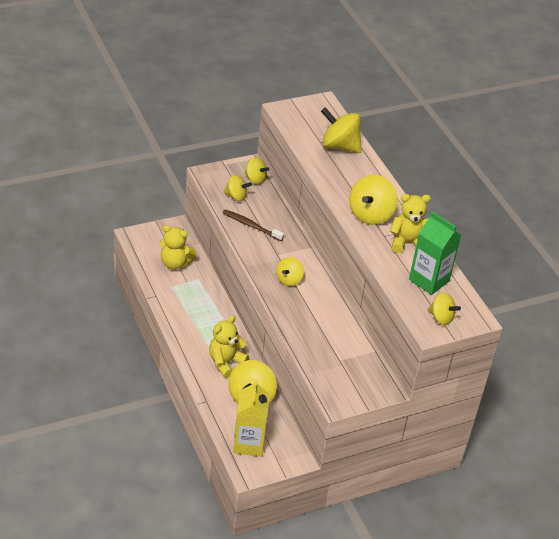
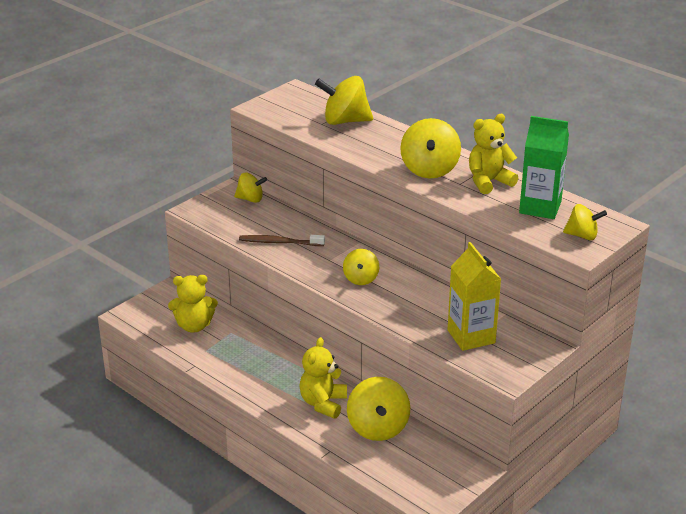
camera: 20 degrees left, 10 degrees down
(236, 196) = (241, 221): yellow spinning top -> none
(249, 443) = (410, 475): yellow carton -> yellow carton (471, 336)

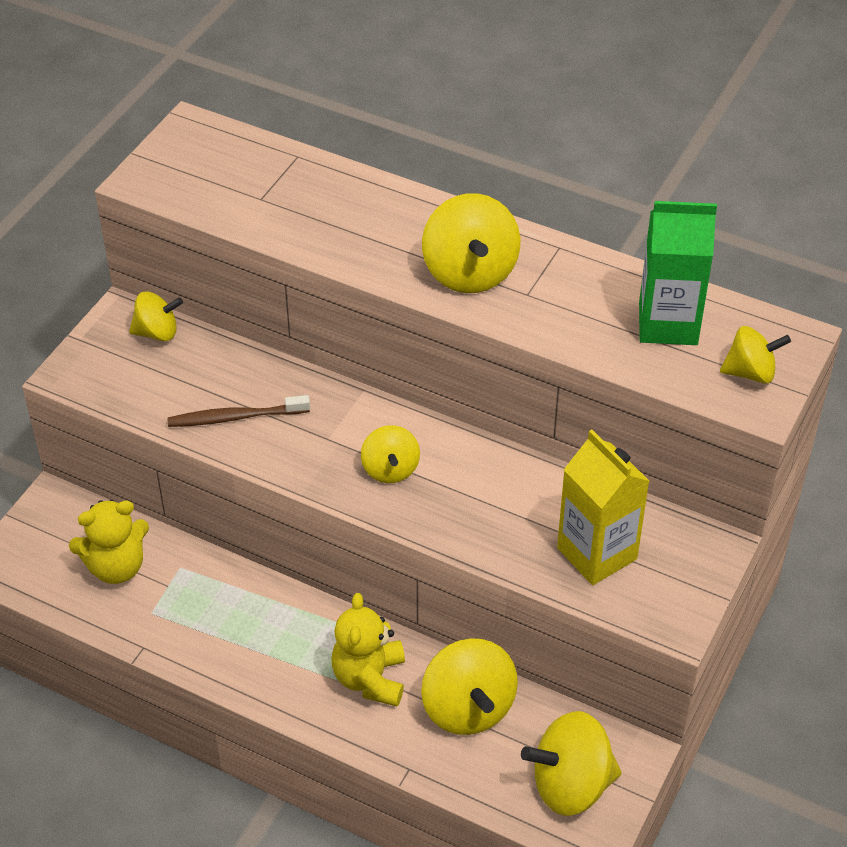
camera: 15 degrees left, 15 degrees up
(345, 121) = (297, 186): yellow spinning top -> yellow spinning top (571, 785)
(488, 182) = (571, 282): yellow teddy bear -> none

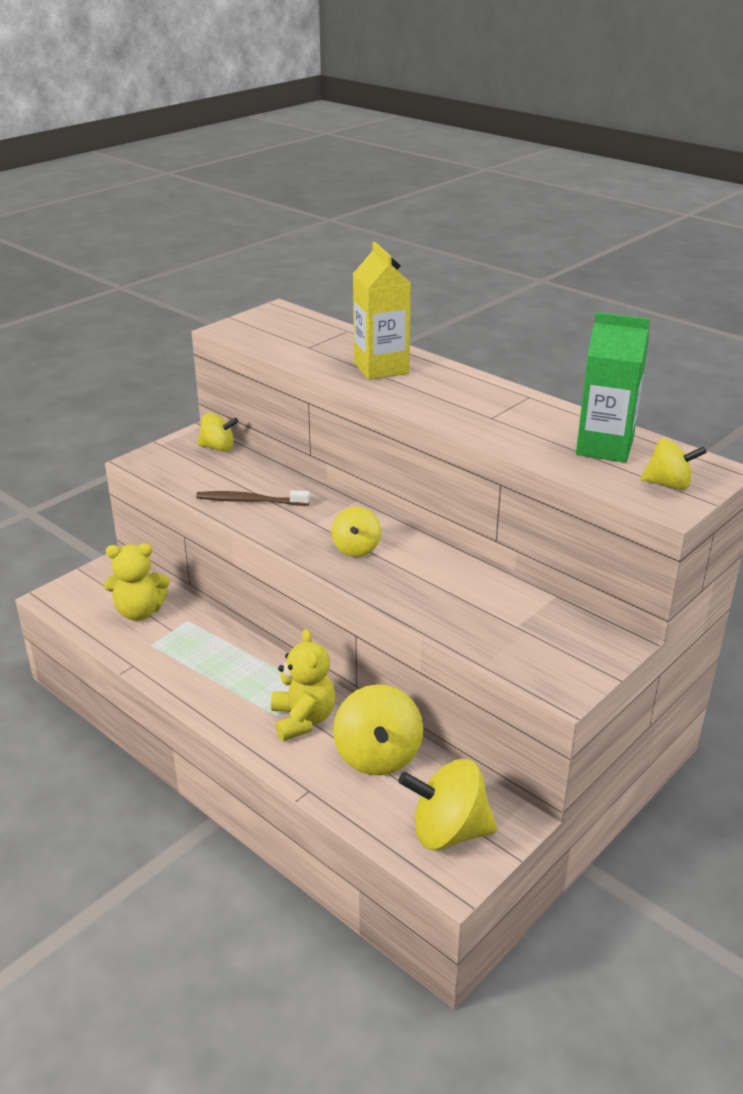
camera: 15 degrees right, 15 degrees down
(370, 678) = (303, 719): yellow teddy bear -> yellow teddy bear turned 150 degrees clockwise
(470, 272) = (450, 401): yellow spinning top -> none
(597, 553) = (509, 628): yellow carton -> yellow carton (381, 368)

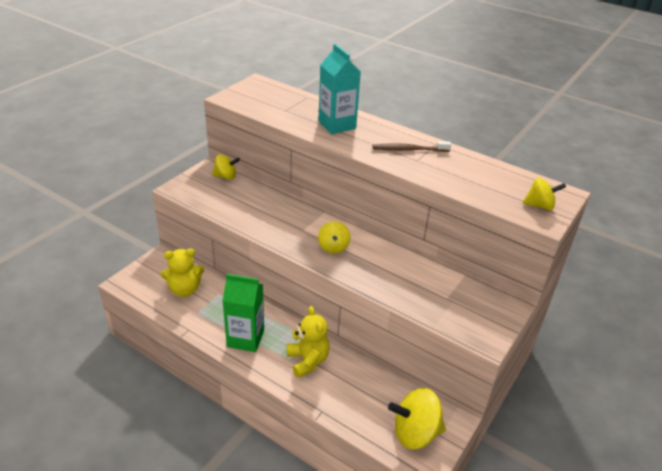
camera: 10 degrees left, 5 degrees up
(250, 501) = (256, 215): brown toothbrush -> brown toothbrush (409, 149)
(378, 756) = (360, 383): yellow spinning top -> none
(381, 368) = (337, 125): yellow carton -> turquoise carton
(604, 447) = (493, 180): green carton -> green carton (245, 338)

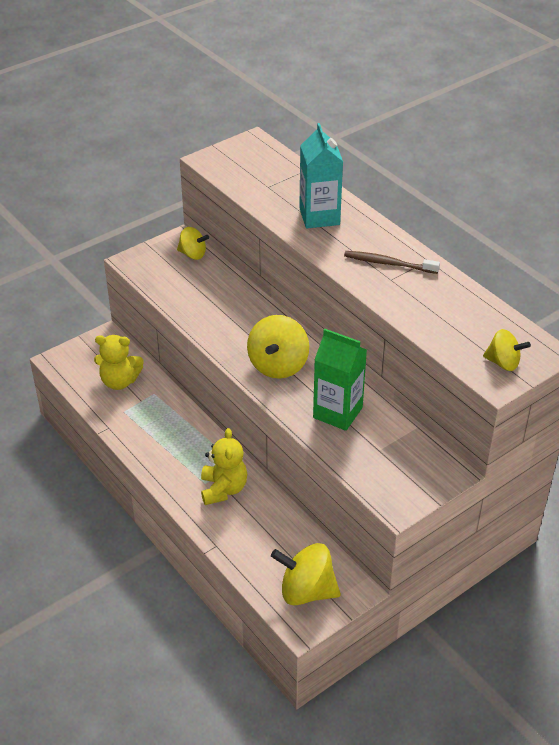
camera: 20 degrees right, 5 degrees up
(245, 338) = (165, 450): green carton -> green carton (337, 412)
(333, 247) = (278, 365): yellow spinning top -> yellow spinning top, size x1.66

